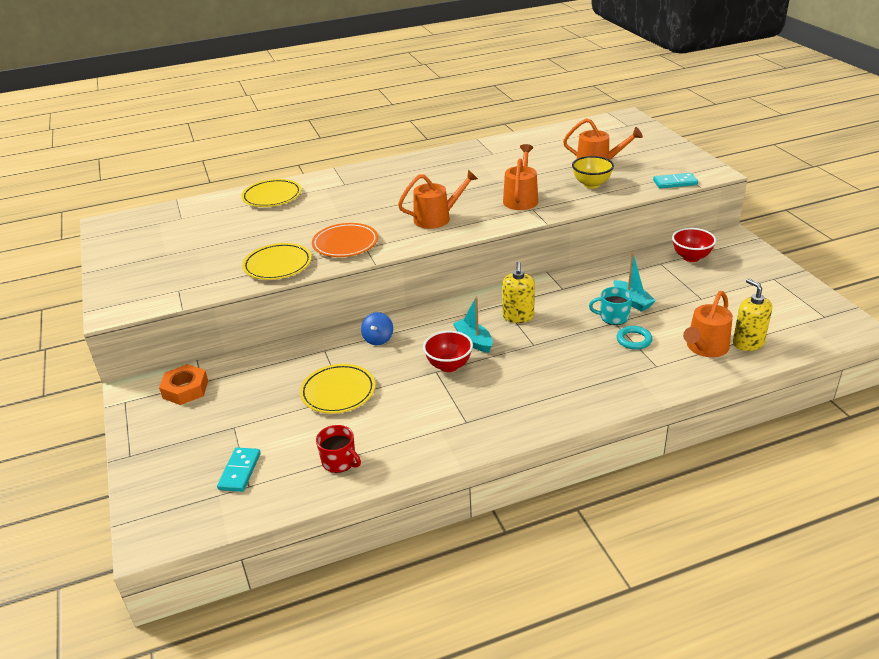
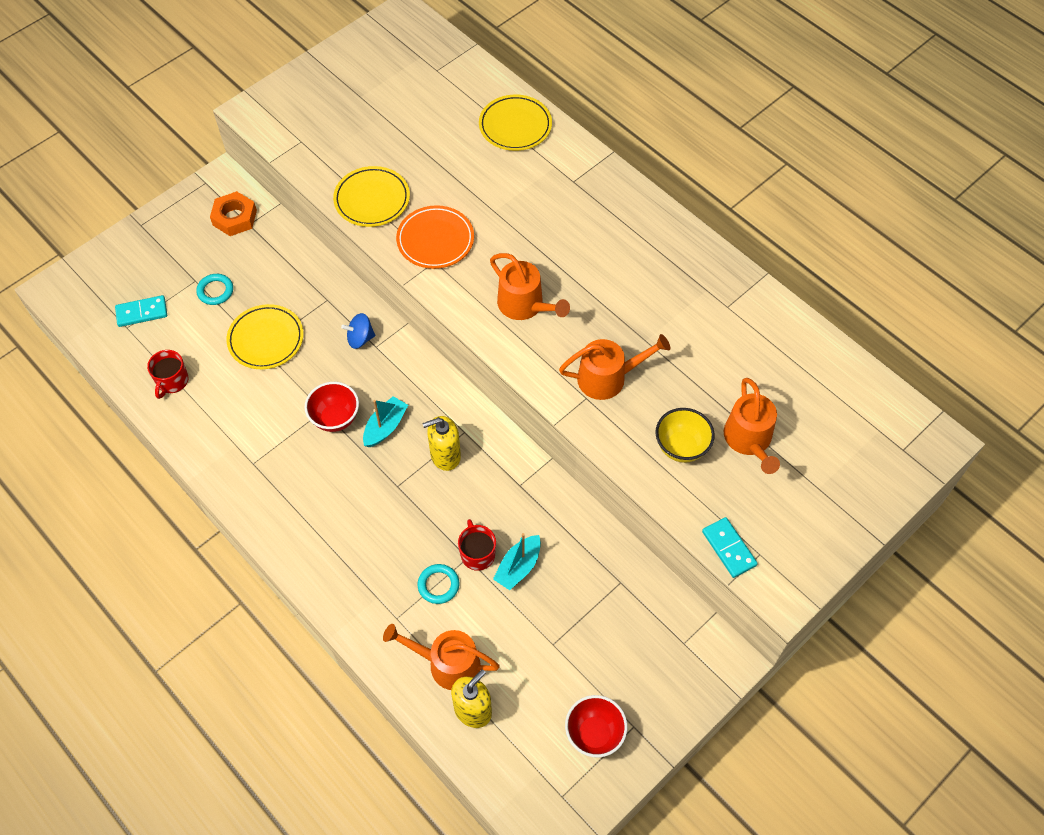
camera: 65 degrees right, 25 degrees up
(258, 415) = (215, 291): none -> turquoise ring
(613, 317) = (477, 554): turquoise mug -> red mug
(691, 257) = (649, 616): red bowl -> red bowl (594, 734)

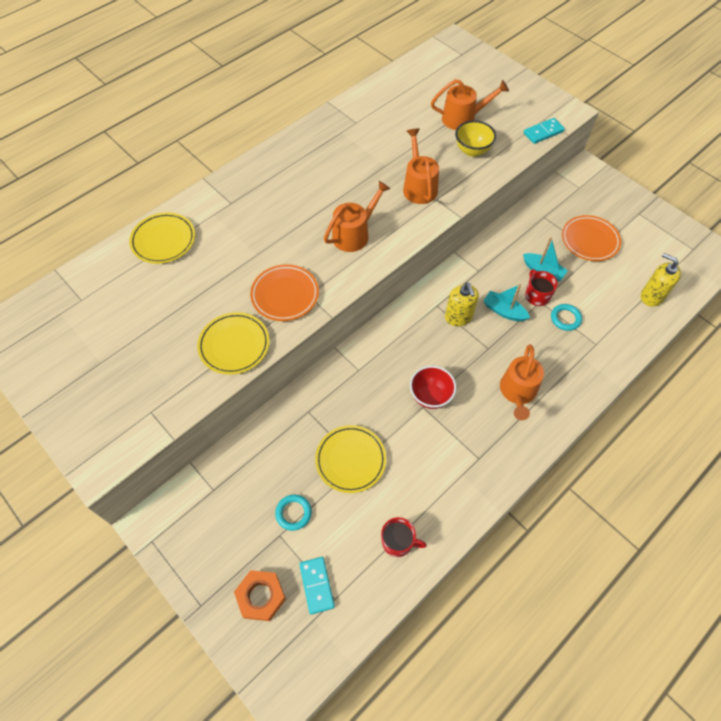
camera: 90 degrees left, 0 degrees up
(234, 218) = (203, 505): orange nut -> orange nut (261, 596)
(360, 338) = (350, 382): blue spinning top -> none
(385, 427) = (436, 359): turquoise boat -> turquoise boat (504, 311)
(447, 664) = (623, 311): orange watering can -> orange watering can (517, 392)
(477, 554) = (537, 295): red mug -> red mug turned 90 degrees clockwise
(576, 640) = (589, 240): none -> orange plate
(594, 734) = (649, 232): red bowl -> none

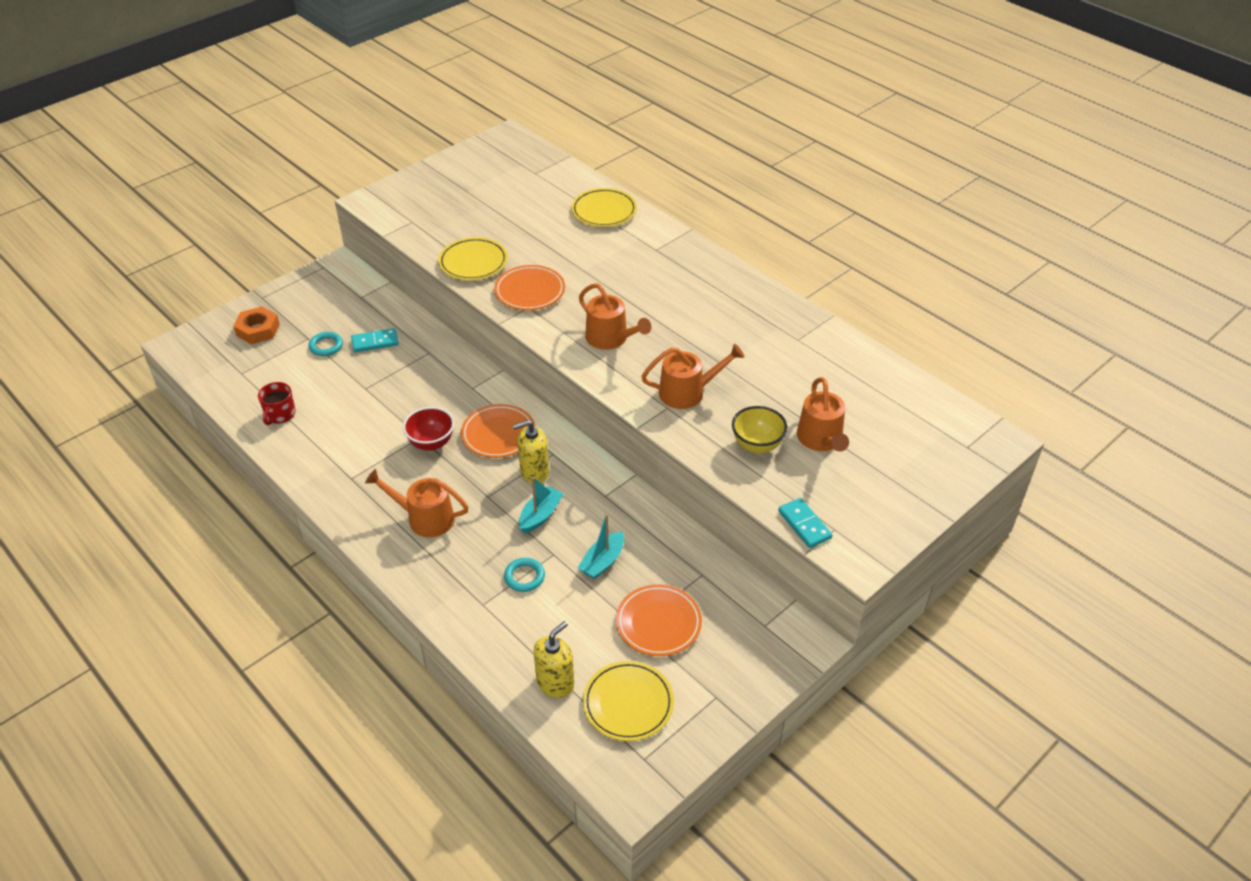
camera: 90 degrees right, 15 degrees down
(316, 585) = (256, 362): turquoise domino -> turquoise domino (375, 342)
(350, 460) = (370, 382): yellow plate -> yellow plate (628, 703)
(417, 345) = (498, 434): none -> orange plate
(537, 295) = (563, 551): red mug -> none

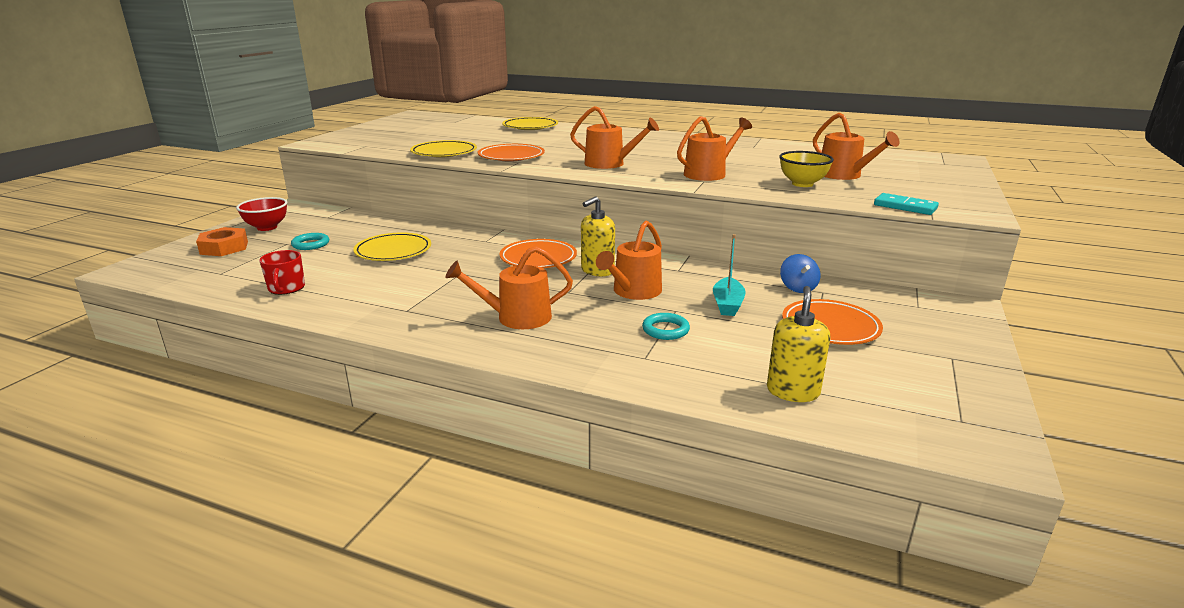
camera: 25 degrees left, 20 degrees down
(375, 342) = (362, 235): turquoise domino -> none
(431, 443) = (476, 274): red bowl -> red bowl (267, 227)
(540, 515) = (633, 292): turquoise boat -> orange watering can
(628, 703) = (884, 385): yellow plate -> yellow plate (393, 251)
(685, 561) = (798, 288): none -> blue spinning top

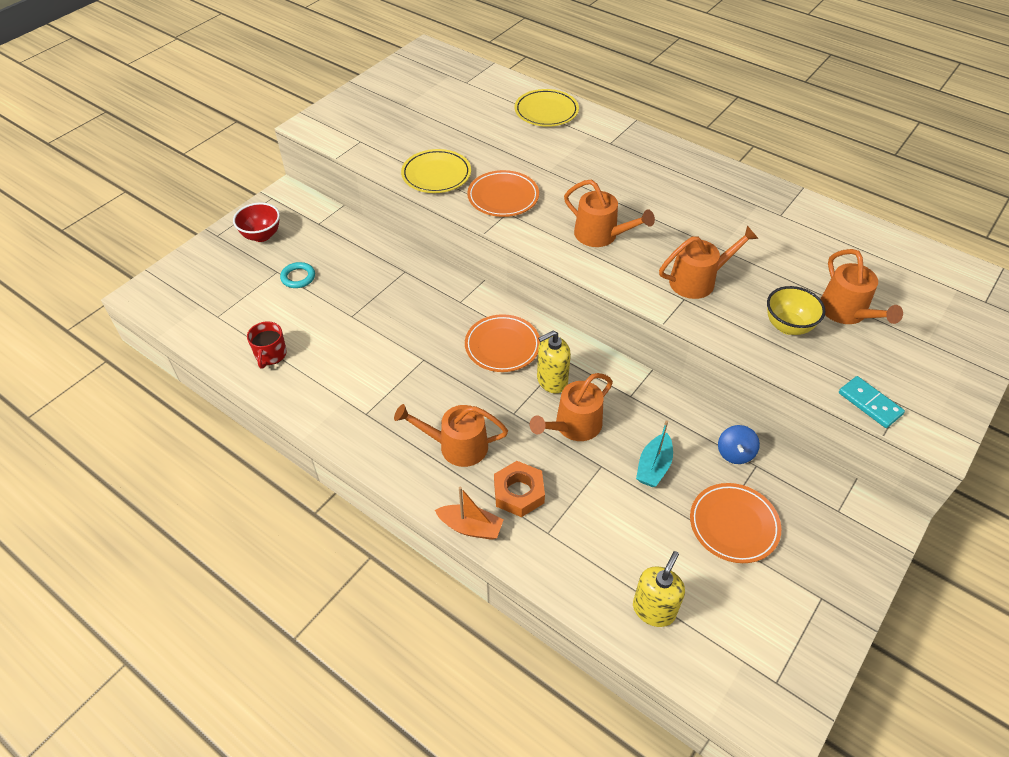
camera: 15 degrees right, 25 degrees up
(224, 248) = (222, 269): orange nut -> orange nut (519, 493)
(393, 251) = (370, 305): yellow plate -> none
(556, 366) = (470, 527): none -> orange boat
(665, 330) = (580, 495): turquoise ring -> none

